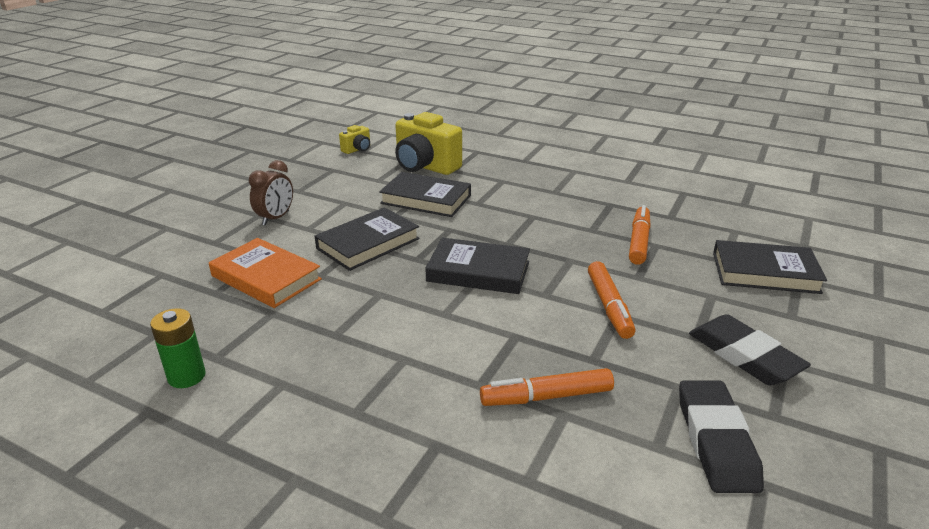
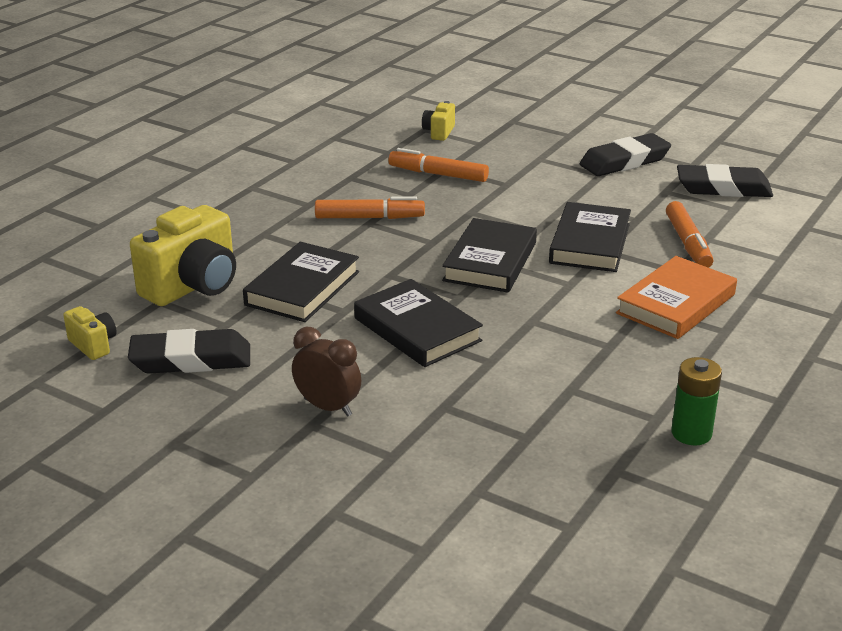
camera: 85 degrees left, 0 degrees up
(266, 278) = (494, 400): orange book -> orange book (676, 304)
(338, 175) = (191, 360): none -> black eraser
(609, 306) = (556, 203): orange marker -> orange marker (369, 218)
(732, 238) = (439, 132): none -> yellow camera
(765, 272) = (502, 131): black book -> black book (589, 243)

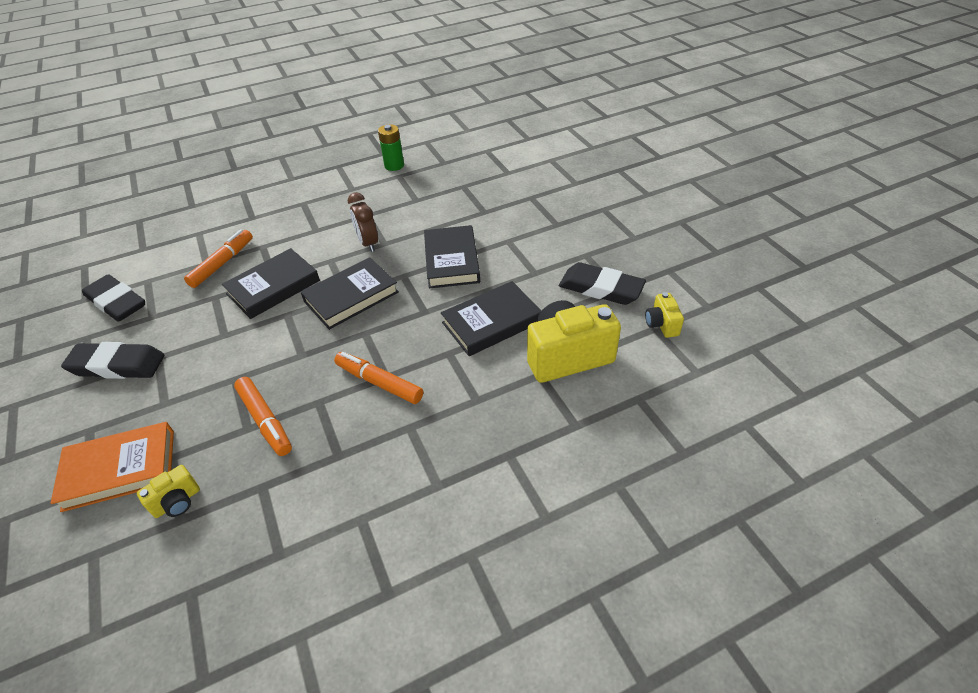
camera: 145 degrees left, 15 degrees up
(328, 407) = (542, 230): brown clock -> brown clock (368, 243)
(676, 304) = (299, 225): orange book -> orange book (120, 469)

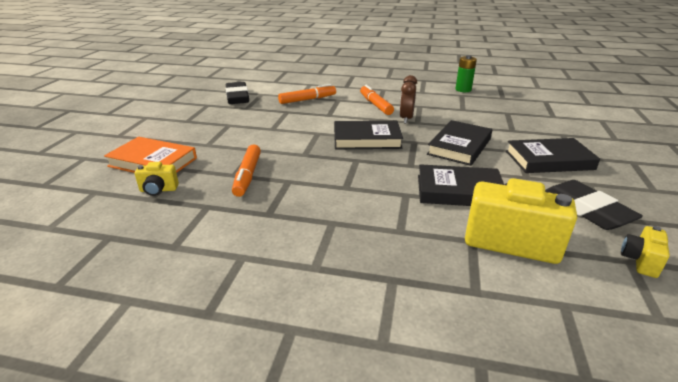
camera: 35 degrees right, 15 degrees down
(117, 365) = (206, 120): black eraser -> none
(273, 287) = (324, 118): black book -> black book (549, 160)
(379, 382) = (338, 188): orange marker -> orange marker (375, 105)

